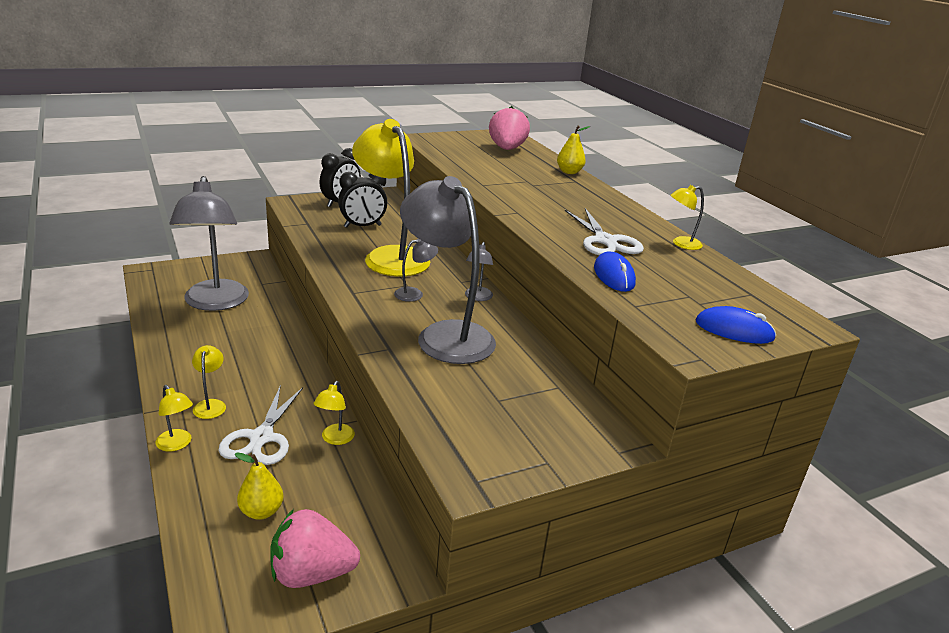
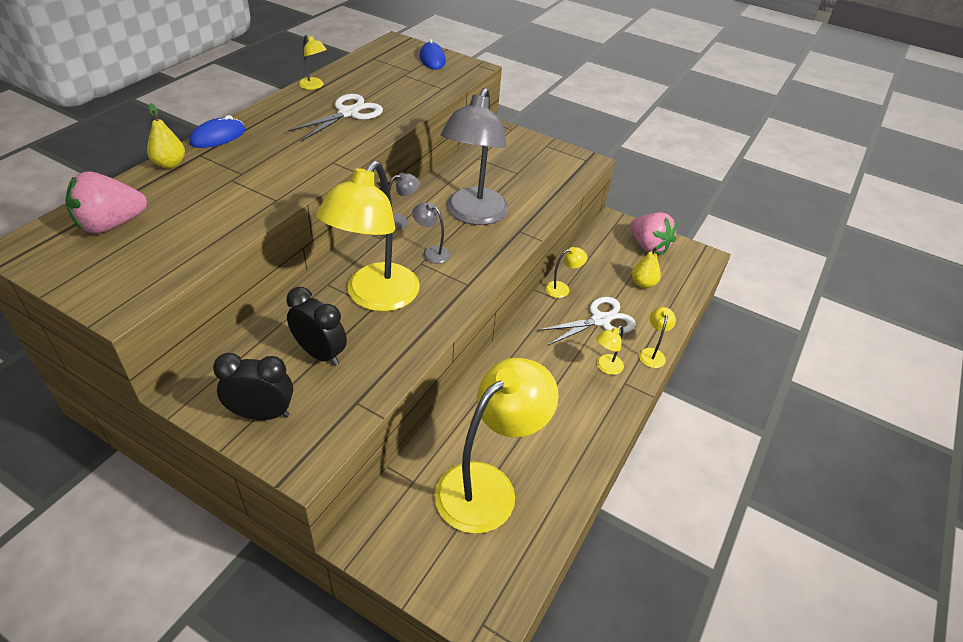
camera: 125 degrees left, 15 degrees up
(215, 303) = (487, 486): grey lamp -> yellow lamp
(614, 276) = (408, 100): blue mouse -> blue mouse (218, 137)

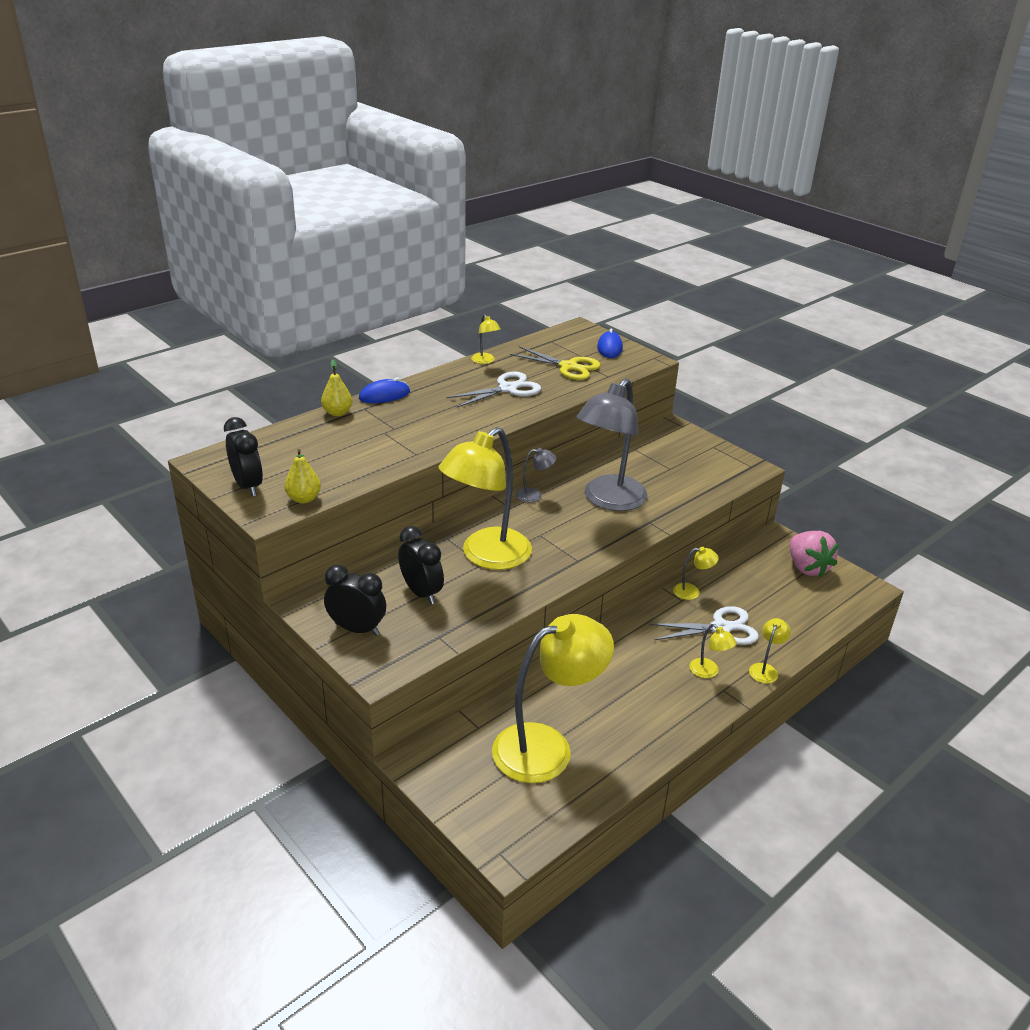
camera: 20 degrees right, 10 degrees down
(84, 272) = (248, 486): none -> black clock
(111, 224) = (277, 454): pink strawberry -> none
(400, 83) = (568, 367): none -> yellow scissors
(431, 252) = (554, 527): grey lamp -> none
(605, 367) = (708, 672): yellow lamp -> yellow lamp turned 105 degrees counterclockwise
(643, 283) = (784, 602): yellow pear -> yellow pear (304, 499)

